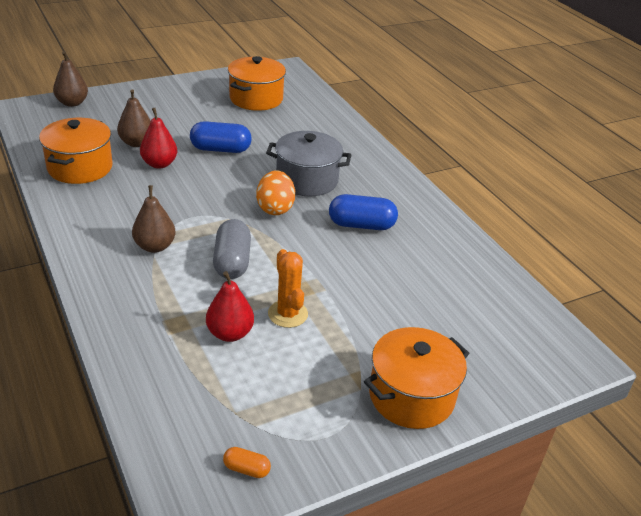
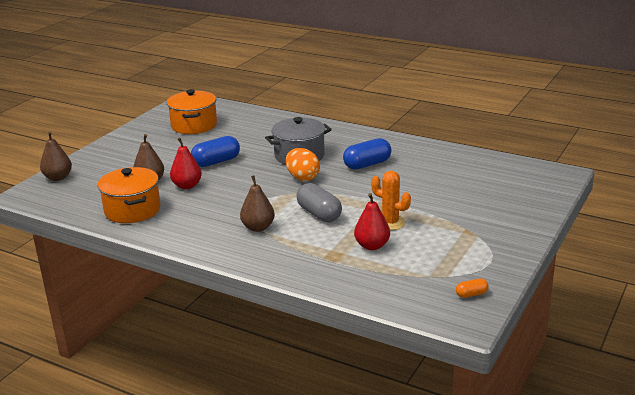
camera: 30 degrees left, 10 degrees down
(411, 396) = (506, 226): orange pot -> none

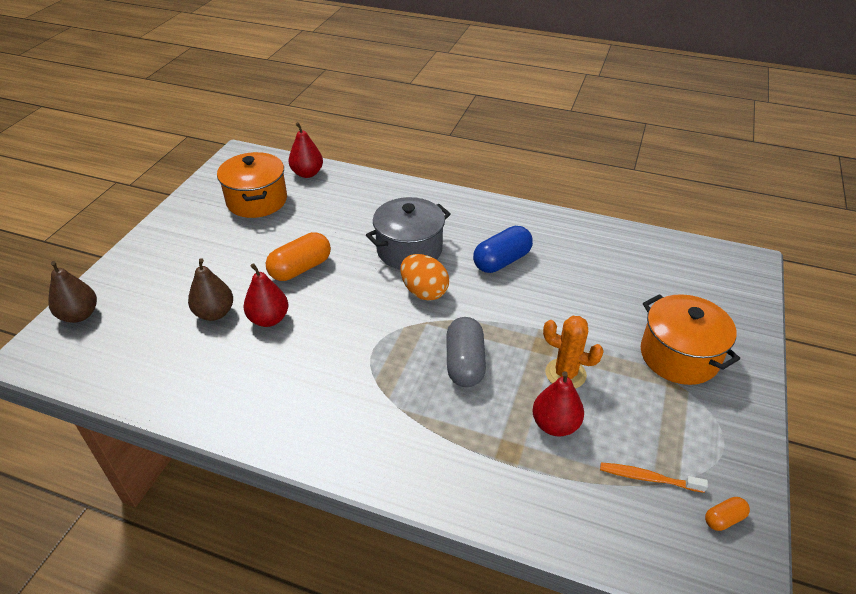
camera: 10 degrees left, 15 degrees up
(132, 210) = (198, 376): orange pot -> orange pot (679, 356)
(216, 162) = (300, 268): blue capsule -> orange capsule
(236, 112) = (307, 173): none -> red pear
(258, 227) = (387, 399): brown pear -> none
(319, 214) = (465, 363): grey capsule -> grey capsule turned 45 degrees clockwise
(427, 273) = (648, 478): none -> orange toothbrush

